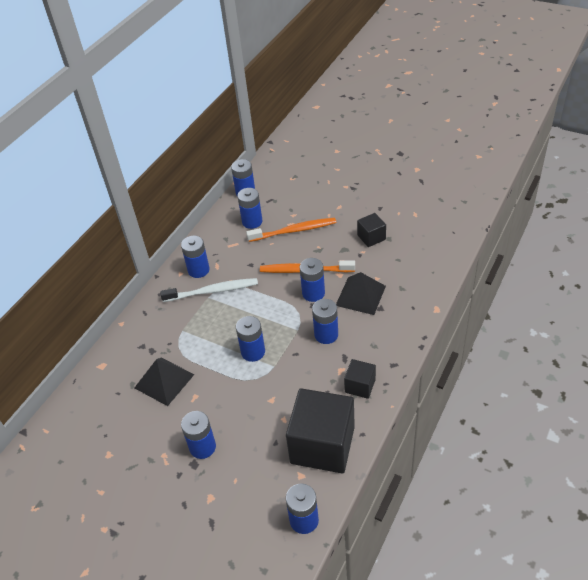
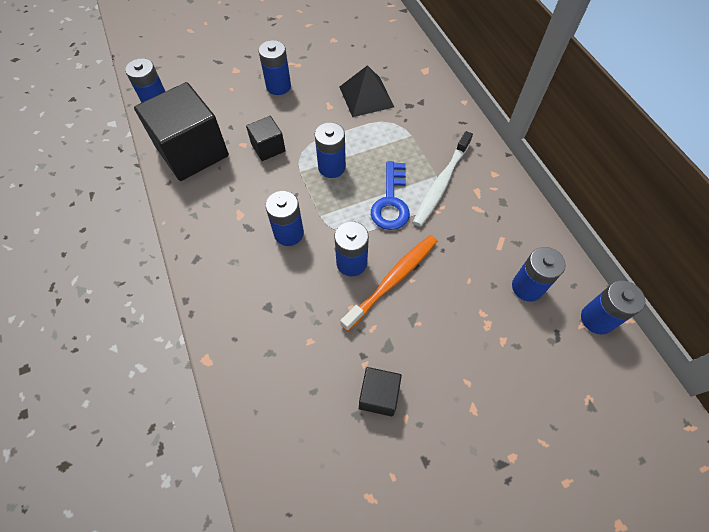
camera: 125 degrees right, 15 degrees up
(198, 270) = (485, 190): blue battery -> none
(251, 304) = (391, 202): none -> blue key
(294, 231) = (470, 319): orange toothbrush -> none
(360, 295) = (303, 303): black pyramid -> none
(360, 386) = (208, 215): black cube -> black cube (268, 147)

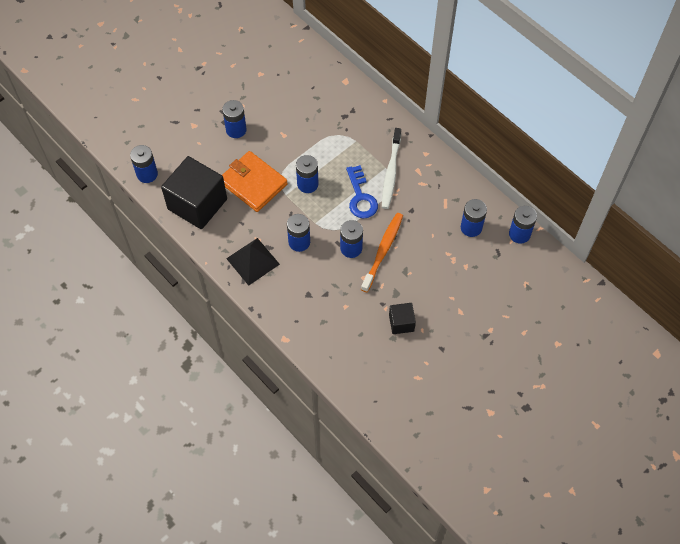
camera: 20 degrees left, 0 degrees up
(268, 147) = (253, 183): black cube -> orange wallet
(366, 96) = (309, 118): black pyramid -> black pyramid (253, 261)

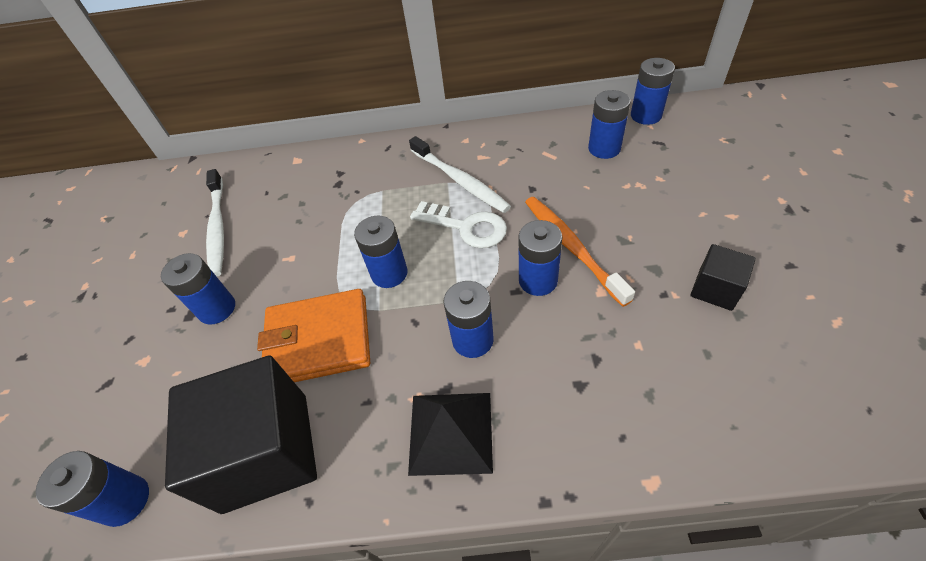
camera: 45 degrees left, 10 degrees down
(275, 87) = (218, 228): none -> white toothbrush
(361, 197) = (466, 227): blue key -> white key

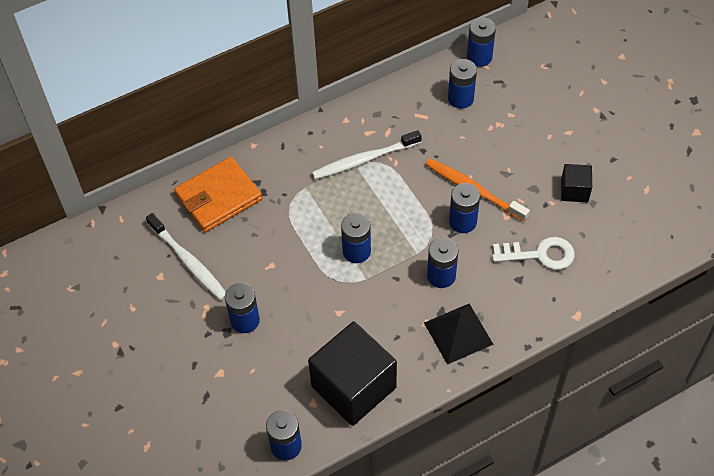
camera: 30 degrees left, 5 degrees up
(318, 340) = (338, 313): orange wallet -> orange wallet (218, 197)
(460, 181) = (364, 160): white toothbrush -> white toothbrush turned 135 degrees clockwise
(466, 227) = (391, 198): white key -> white key (540, 254)

